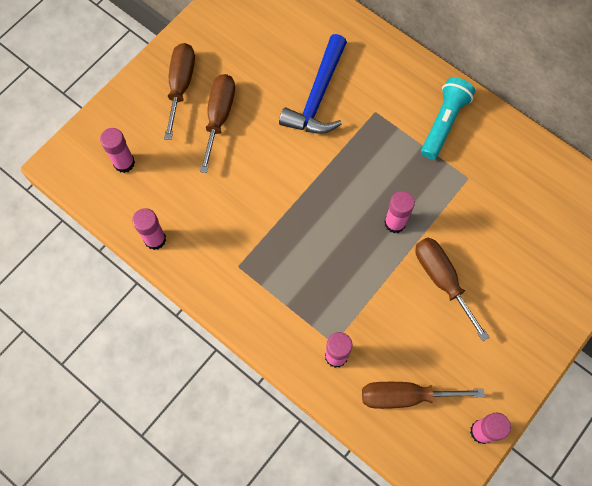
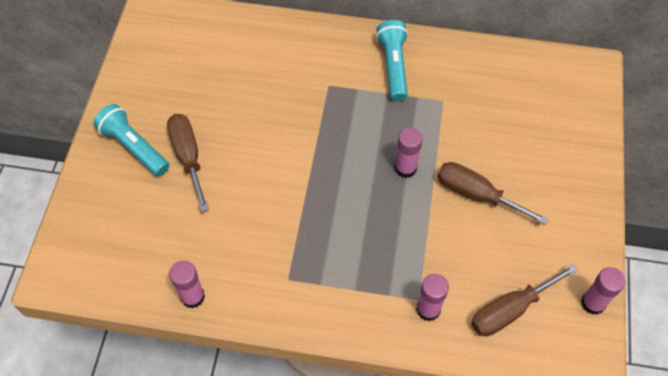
camera: 30 degrees left, 10 degrees down
(124, 163) = (119, 243): pink glue stick -> none
(181, 86) = (134, 147): brown screwdriver -> turquoise flashlight
(318, 96) = (269, 96): blue hammer -> none

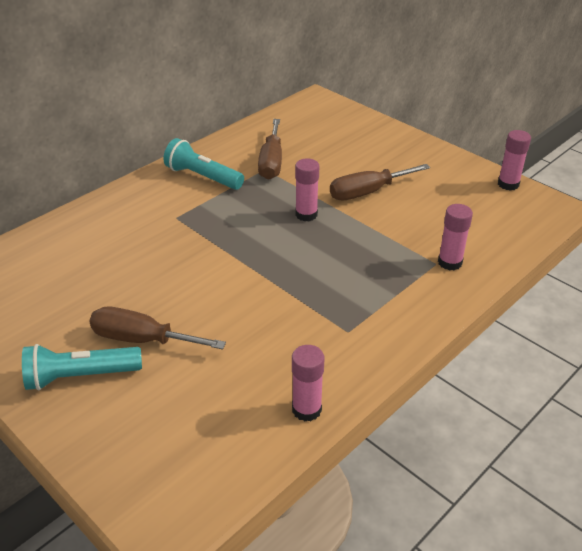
camera: 55 degrees left, 20 degrees down
(510, 310) = (484, 222): brown screwdriver -> brown screwdriver (271, 162)

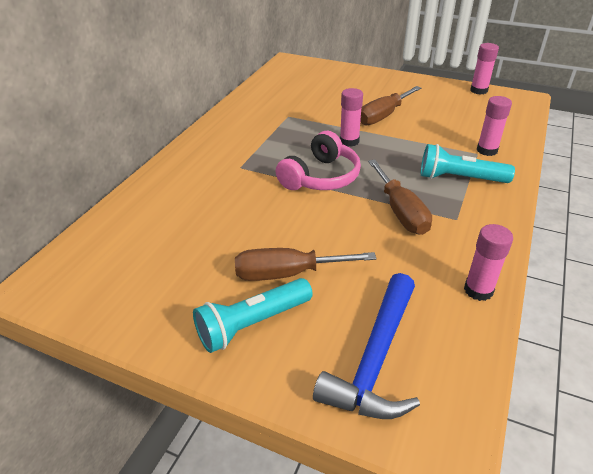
camera: 20 degrees left, 0 degrees up
(161, 440) = (375, 359): none -> blue hammer
(203, 177) = (240, 132): turquoise flashlight -> turquoise flashlight (459, 178)
(246, 249) = (321, 177): none -> pink headphones
(271, 162) = (289, 110): brown screwdriver -> brown screwdriver (400, 211)

